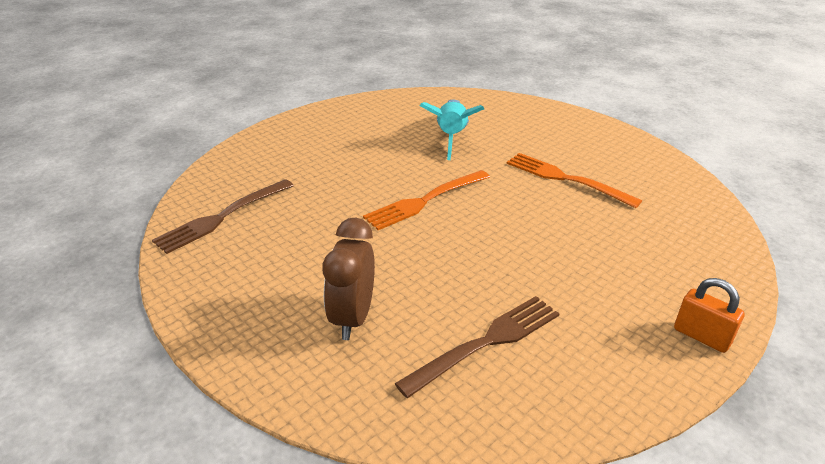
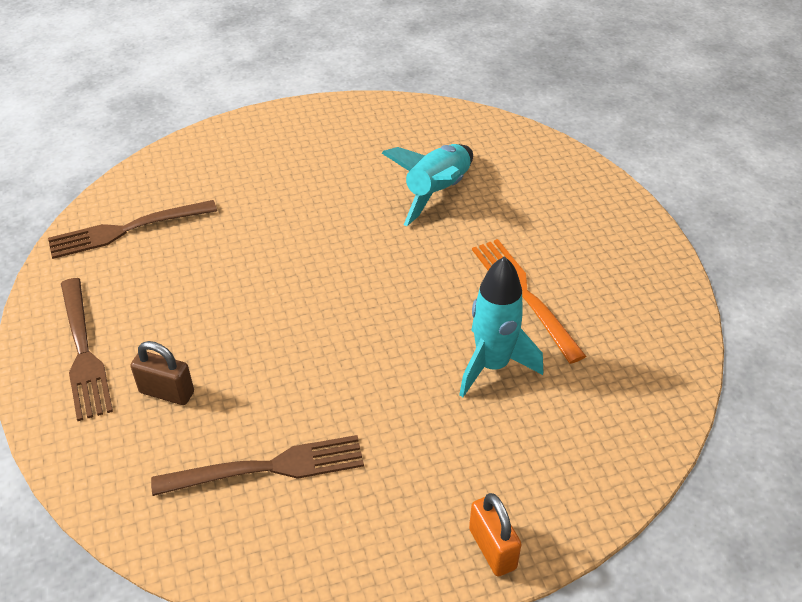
camera: 25 degrees right, 10 degrees up
(250, 312) = (83, 351): none -> brown fork
(352, 318) = (166, 392): brown clock -> brown padlock
(425, 201) = (339, 274): orange fork -> none
(586, 224) = (492, 366): none -> turquoise rocket

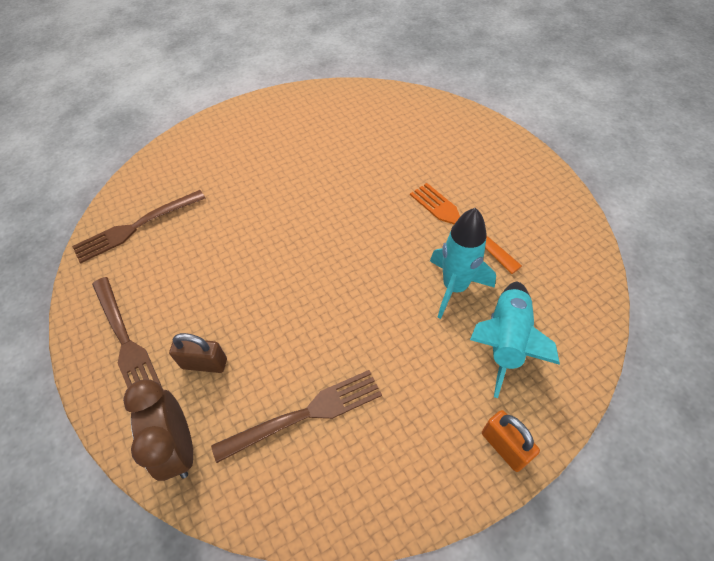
camera: 10 degrees left, 10 degrees up
(115, 472) = (179, 447): none -> brown clock
(437, 192) = (370, 153): turquoise rocket -> turquoise rocket (505, 341)

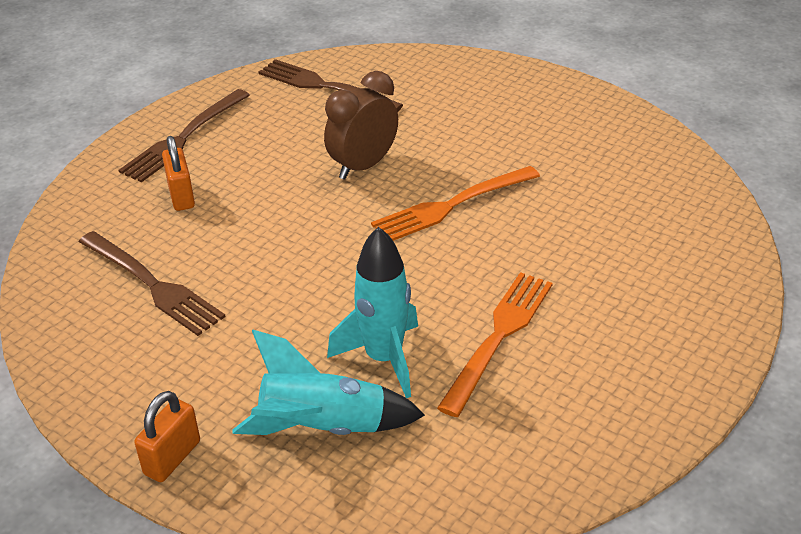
camera: 65 degrees right, 15 degrees down
(179, 447) = (88, 214): brown clock -> brown clock (363, 166)
(204, 363) = (181, 196): brown padlock -> orange padlock
(325, 203) = (452, 205): none -> orange fork

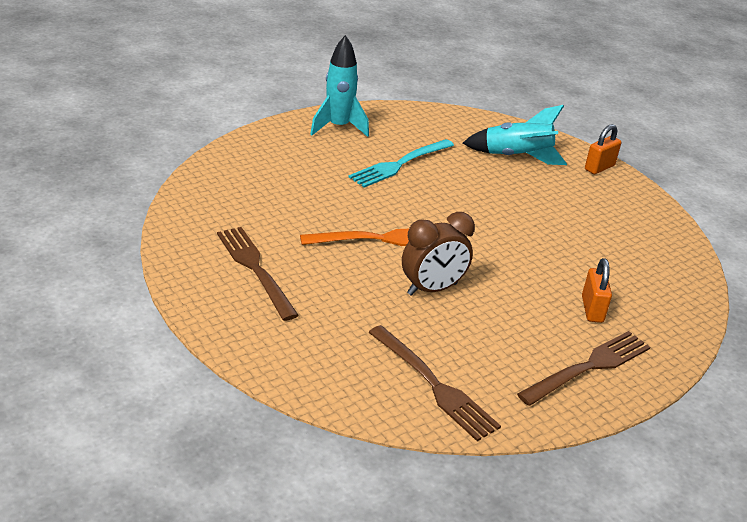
camera: 165 degrees left, 5 degrees down
(152, 285) = (614, 251): brown fork -> brown fork (255, 269)
(384, 359) = (472, 173): turquoise rocket -> turquoise rocket (338, 127)
(498, 337) = (400, 164): orange fork -> turquoise fork

